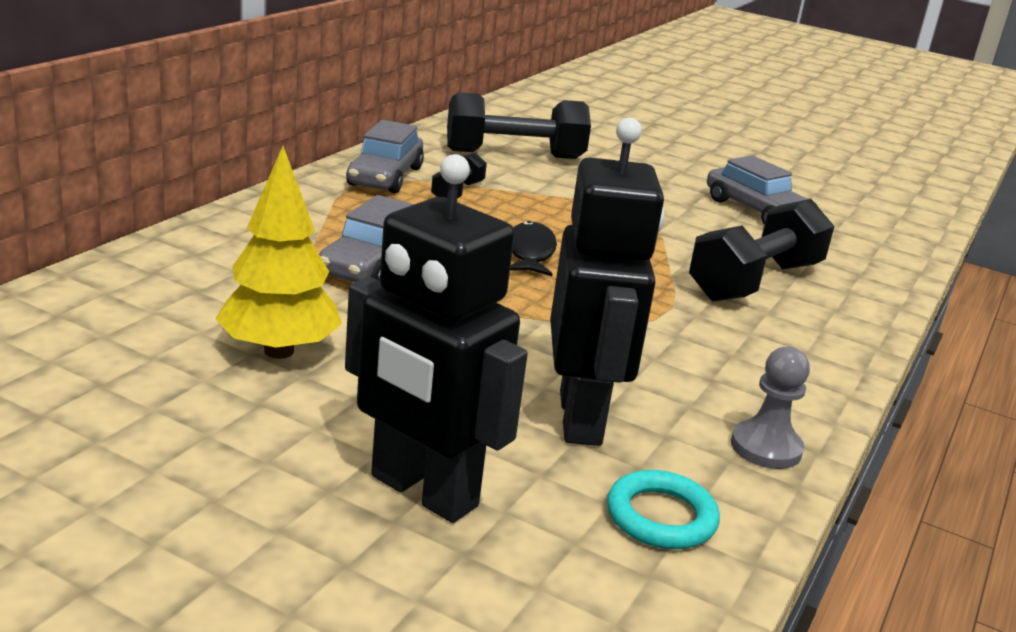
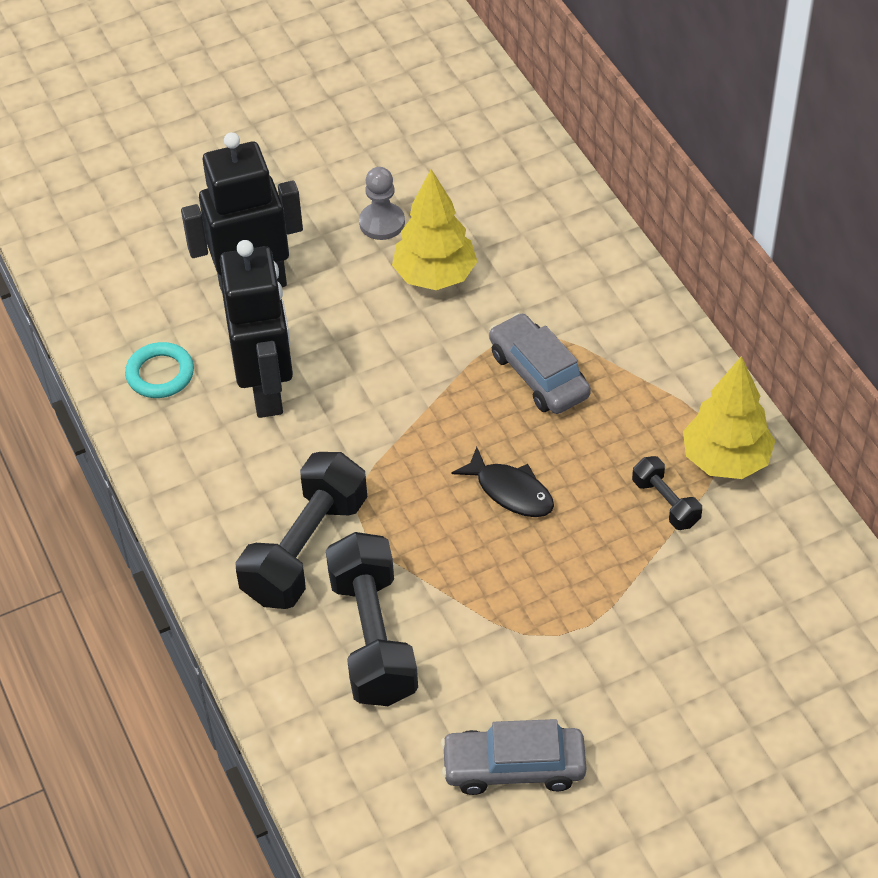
camera: 130 degrees right, 25 degrees up
(385, 177) = (725, 460): grey car -> yellow tree
(514, 154) = (757, 611): black dumbbell -> black dumbbell (305, 549)
(582, 418) = (267, 391): black robot -> black robot turned 135 degrees counterclockwise
(766, 447) = (175, 469): grey pawn -> grey pawn (382, 223)

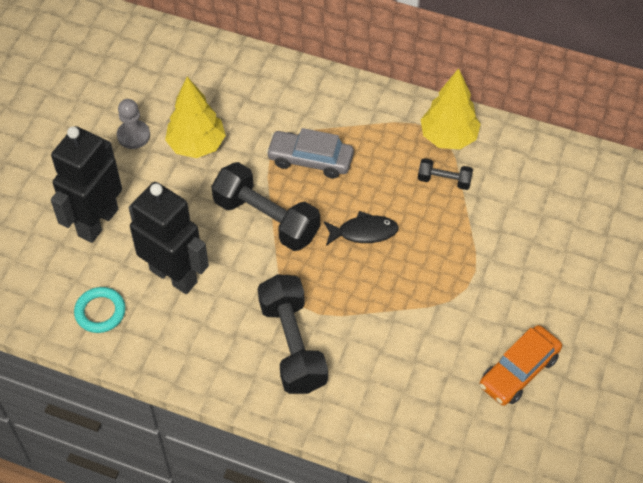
camera: 45 degrees left, 5 degrees up
(373, 637) = (379, 363): black dumbbell -> black dumbbell (266, 219)
(514, 767) = (519, 371): grey car -> orange car

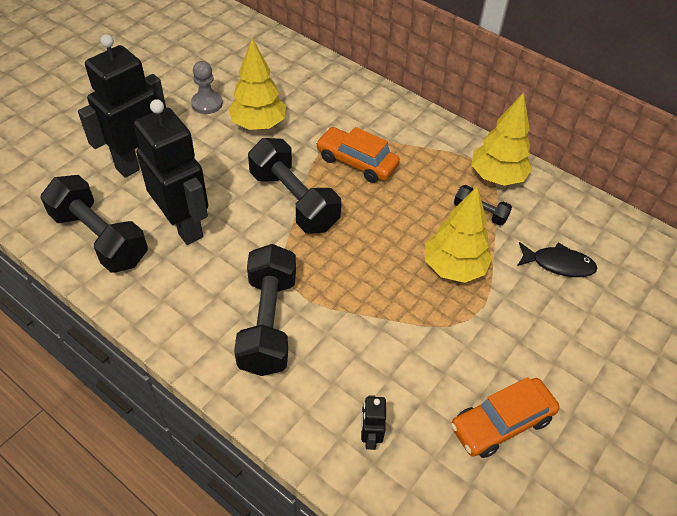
camera: 15 degrees right, 5 degrees down
(100, 312) = (100, 238): turquoise ring -> black dumbbell
(310, 160) = (356, 162): grey car -> orange car
(364, 232) = (383, 237): black fish -> black fish (558, 264)
(416, 416) = (369, 437): none -> black robot
(437, 243) = (454, 267): none -> yellow tree

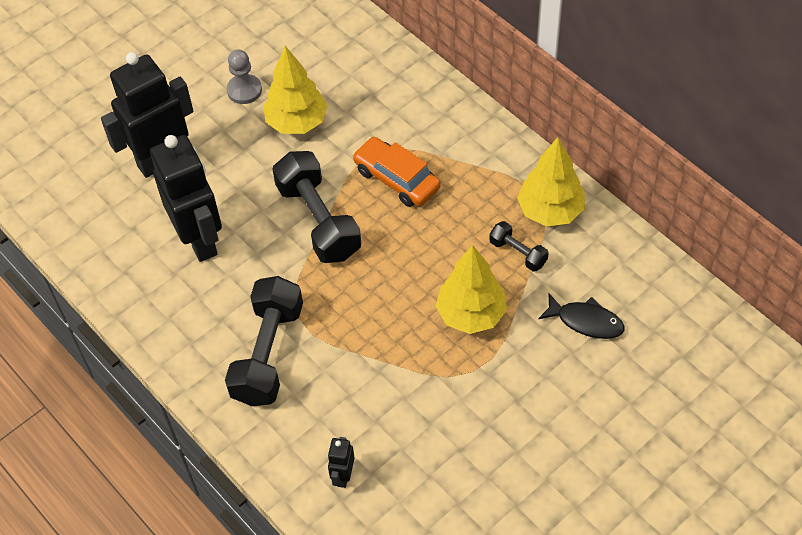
camera: 15 degrees right, 5 degrees up
(100, 238) = (114, 246): black dumbbell -> none
(501, 423) = (473, 478): orange car -> none

